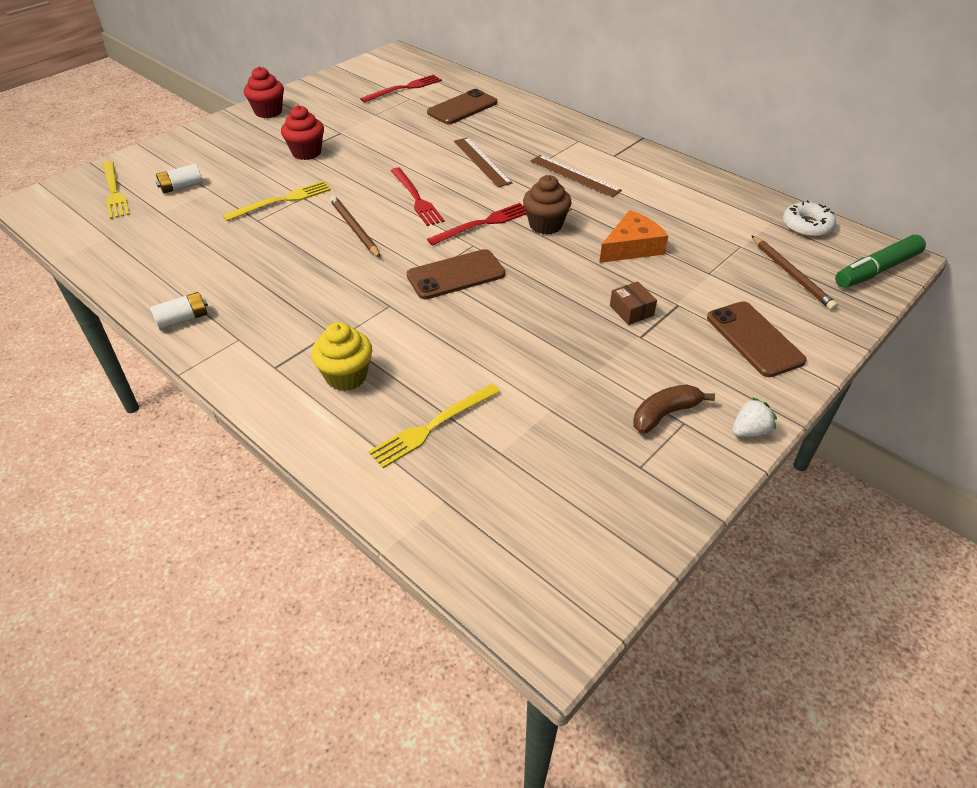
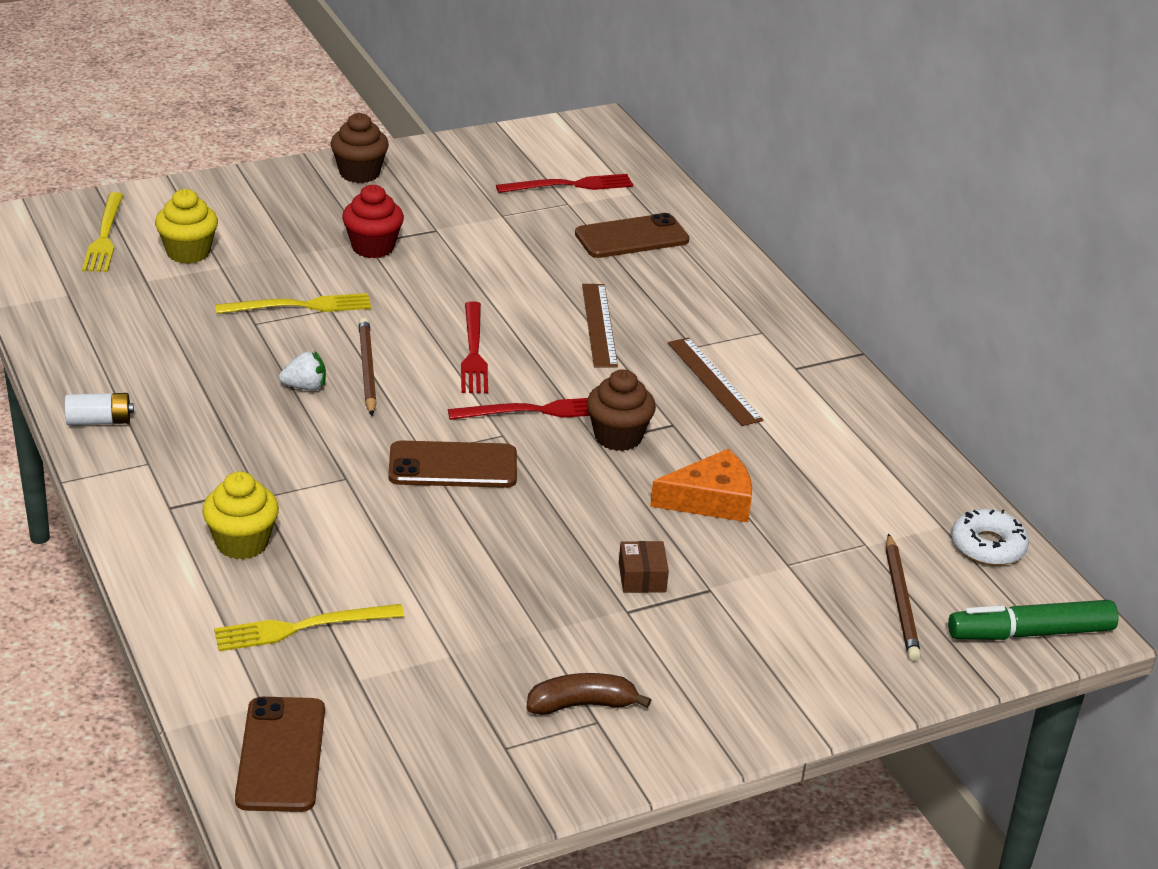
camera: 20 degrees right, 10 degrees down
(182, 187) = (188, 252): white battery -> yellow cupcake
(268, 112) = (359, 173): red cupcake -> brown cupcake
(749, 431) = (669, 756): white strawberry -> white strawberry (305, 387)
(754, 339) = (773, 661): brown phone -> brown phone (281, 755)

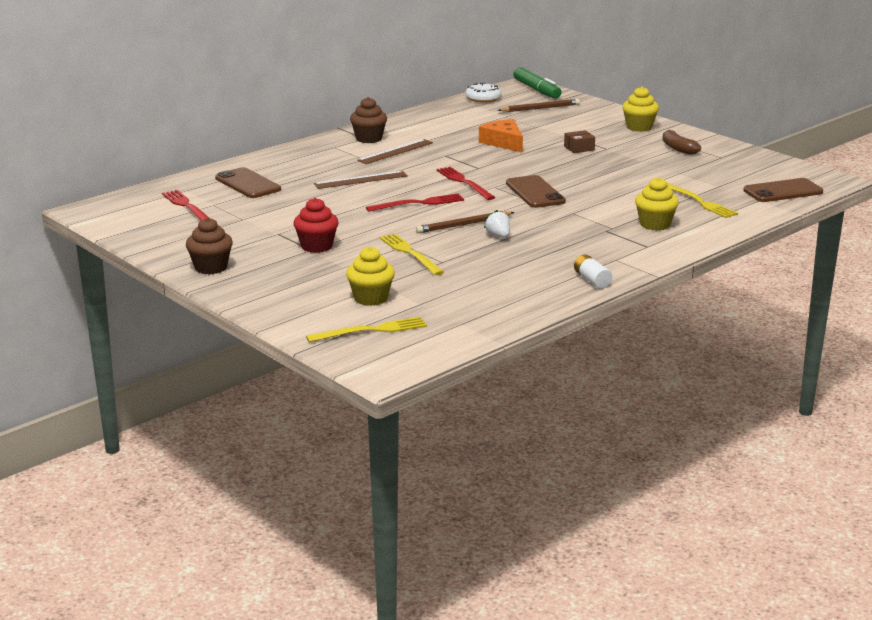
camera: 105 degrees left, 10 degrees down
(618, 437) = (469, 164): brown cupcake -> brown cupcake (369, 139)
(732, 697) = (639, 127): none -> yellow cupcake

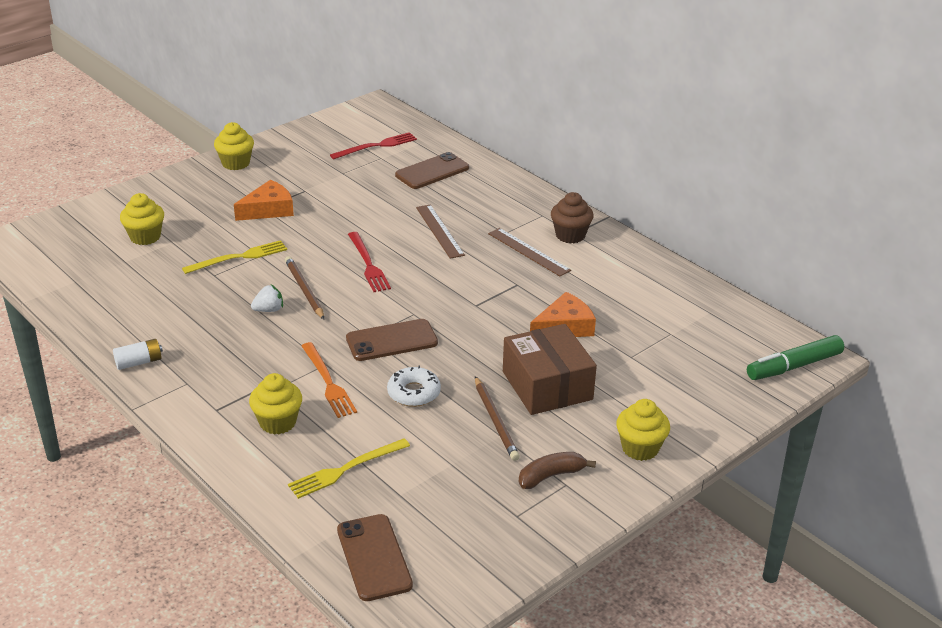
camera: 90 degrees right, 10 degrees up
(211, 267) = (236, 163): brown cupcake -> yellow cupcake
(316, 246) = (268, 209): red cupcake -> orange cheese
(371, 330) = (81, 237): yellow fork -> none
(464, 182) = (427, 294): red fork -> none
(483, 98) = (742, 319): white donut -> white donut (414, 393)
(540, 108) = (710, 364): brown pencil -> brown pencil (495, 421)
(579, 148) = (547, 385): brown box -> brown box, size x2.34
(597, 211) = (328, 382): none -> orange fork

